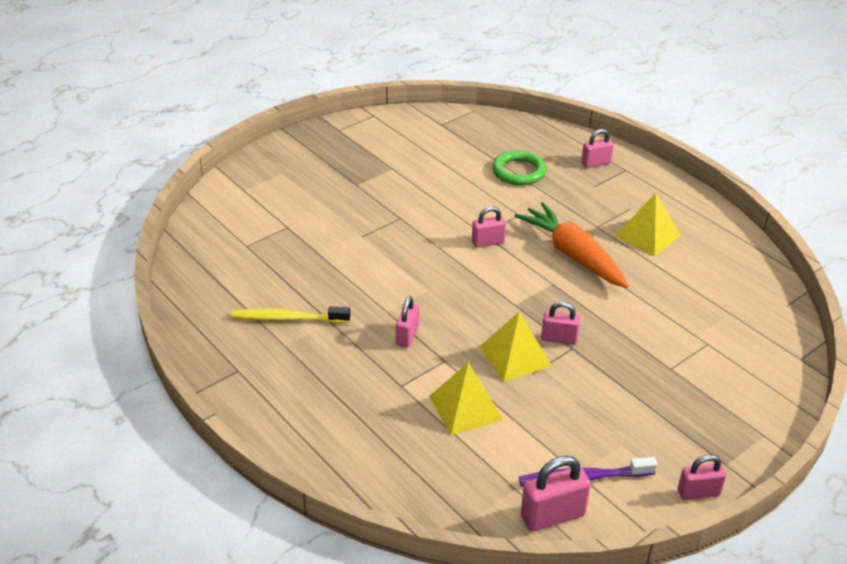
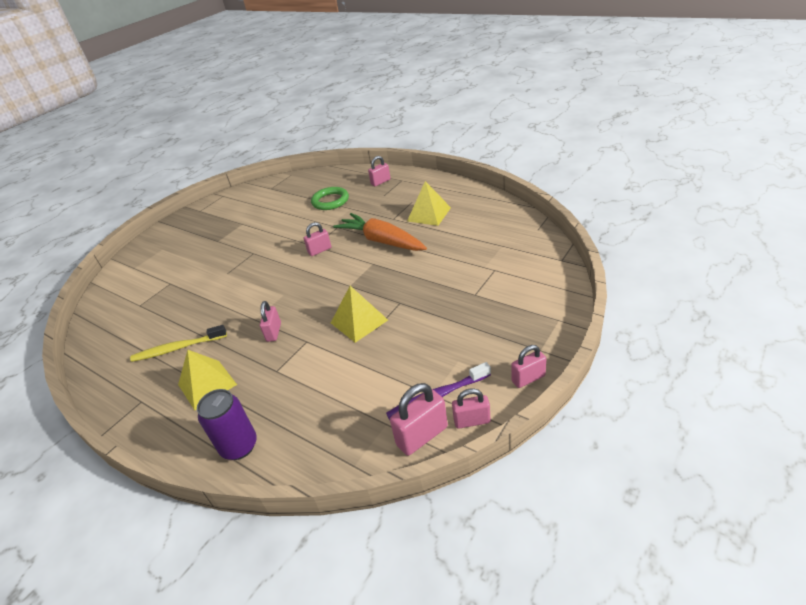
camera: 10 degrees left, 0 degrees up
(344, 459) = (239, 446): none -> purple can
(466, 407) = (330, 371): yellow pyramid -> yellow pyramid (207, 384)
(559, 339) = (388, 299): pink padlock -> pink padlock (472, 421)

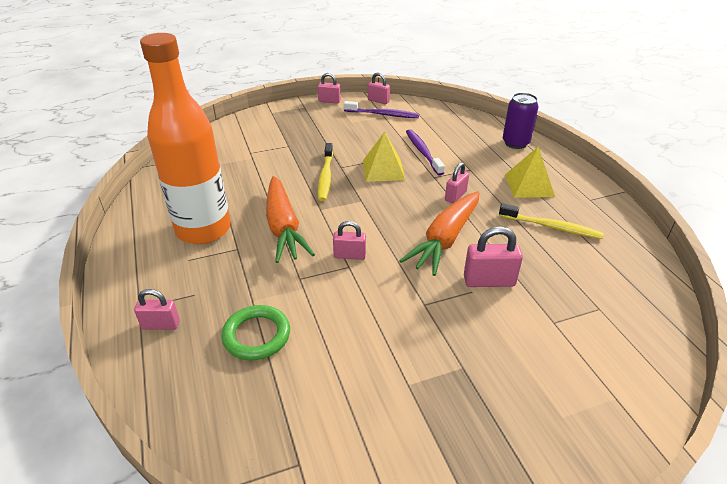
camera: 150 degrees left, 0 degrees up
(261, 293) = (445, 239): none -> orange carrot
(339, 364) = (423, 152): none -> purple toothbrush
(400, 287) = (325, 176): none -> yellow toothbrush
(422, 436) = (408, 106): pink padlock -> pink padlock (489, 281)
(429, 214) = (203, 230): yellow pyramid -> orange bottle

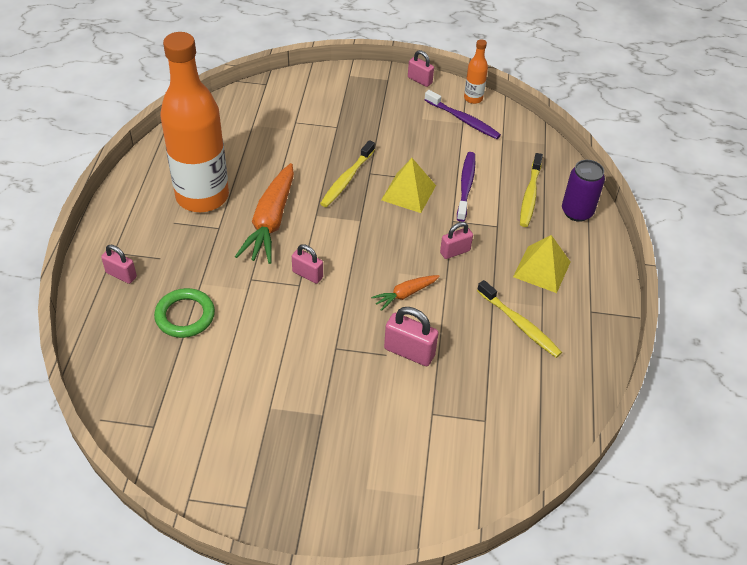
camera: 25 degrees right, 10 degrees up
(378, 101) = (473, 98): pink padlock -> orange bottle
(445, 239) = (405, 294): orange carrot -> orange carrot, size x0.51
(474, 143) = (530, 195): none -> yellow toothbrush

